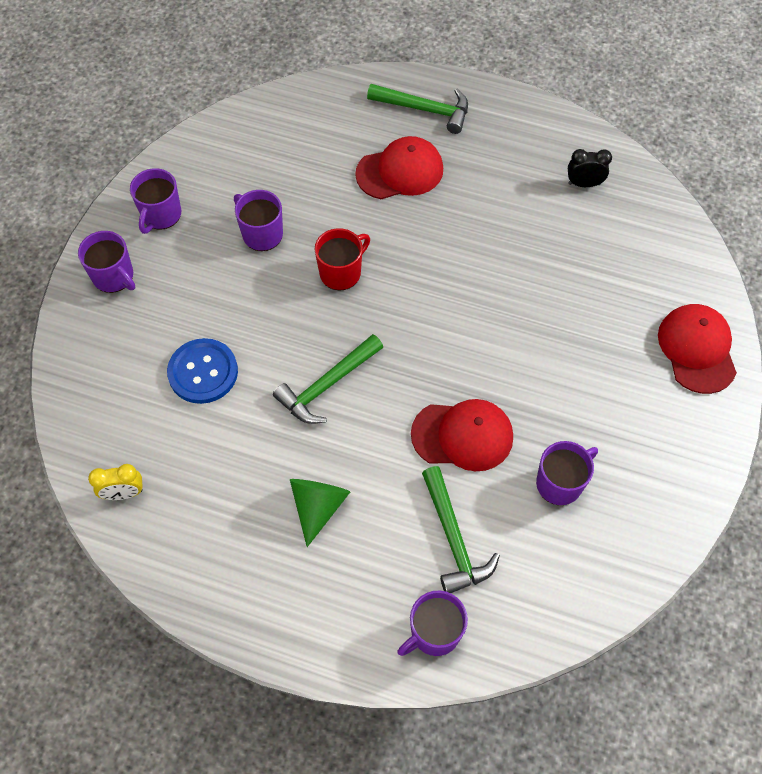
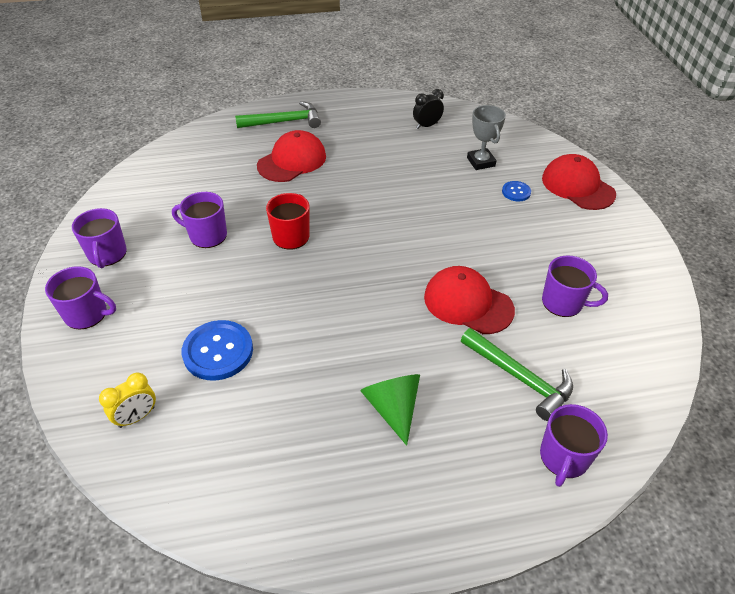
camera: 30 degrees left, 15 degrees down
(124, 493) = (200, 487): yellow clock -> yellow clock (137, 417)
(327, 385) = (335, 315): green hammer -> none
(462, 435) = (468, 303): red cap -> red cap turned 120 degrees counterclockwise
(560, 483) = (563, 302): purple mug -> purple mug turned 90 degrees clockwise
(609, 265) = (481, 162): none -> grey trophy
(618, 324) = (516, 192): none -> blue button

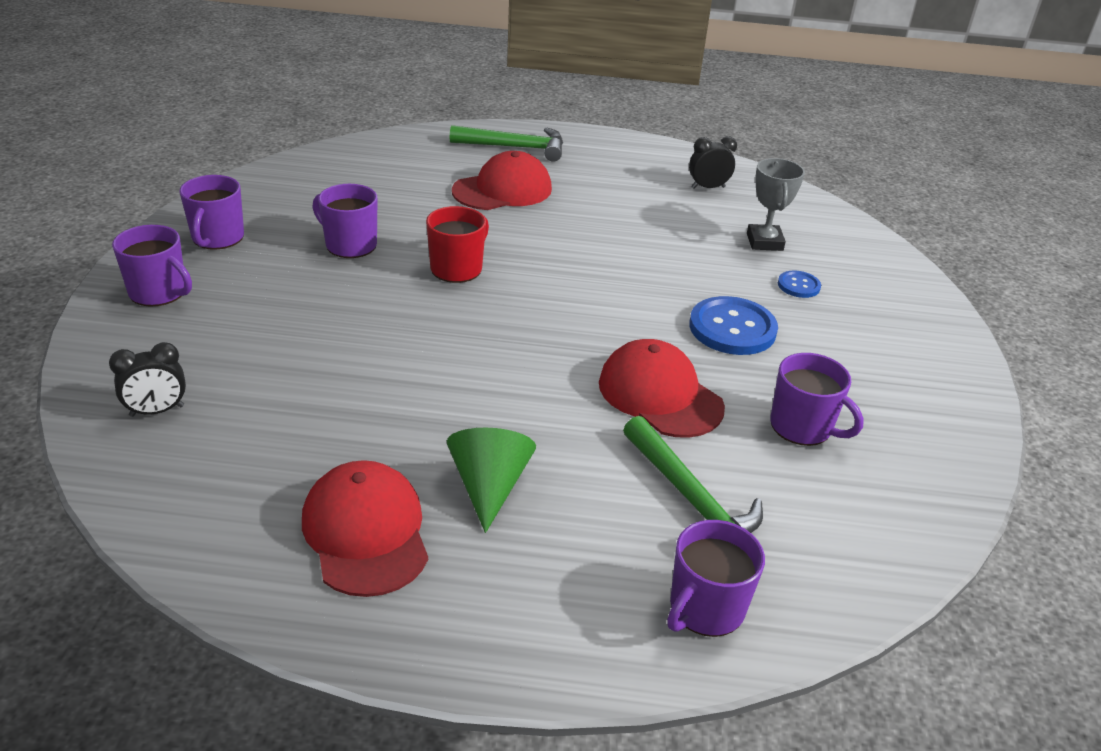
camera: 15 degrees right, 10 degrees down
(137, 417) = (157, 411): yellow clock -> black clock
(218, 351) = (295, 368): blue button -> blue button (732, 328)
(577, 186) = (896, 298): red cap -> red cap (366, 532)

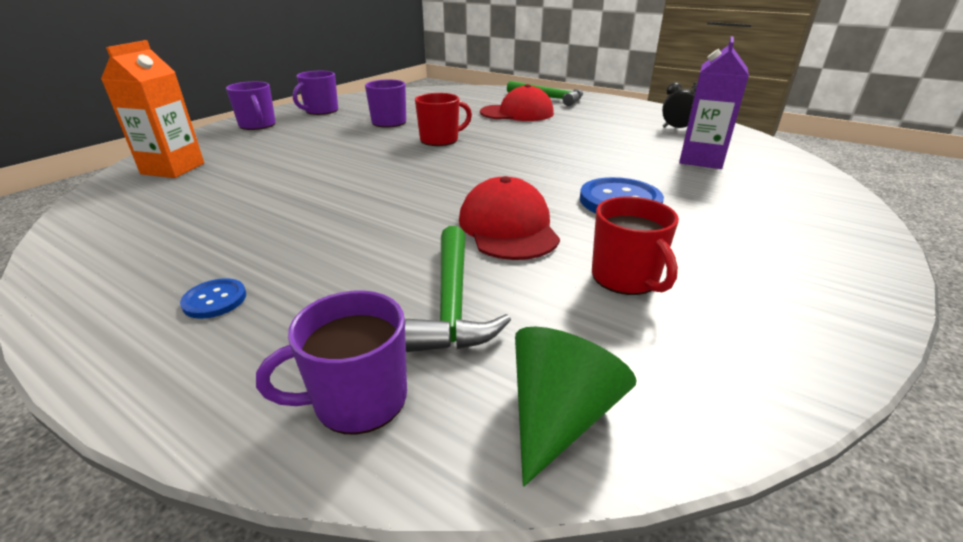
camera: 30 degrees right, 5 degrees down
(157, 411) = (173, 169): black clock -> orange carton
(366, 532) = (179, 254): red cap -> none
(489, 486) = (300, 250): green cone -> green cone (558, 416)
(764, 242) = (701, 160): grey trophy -> purple carton
(798, 286) = (711, 187): blue button -> blue button (215, 300)
(802, 427) = (625, 278): purple mug -> red mug

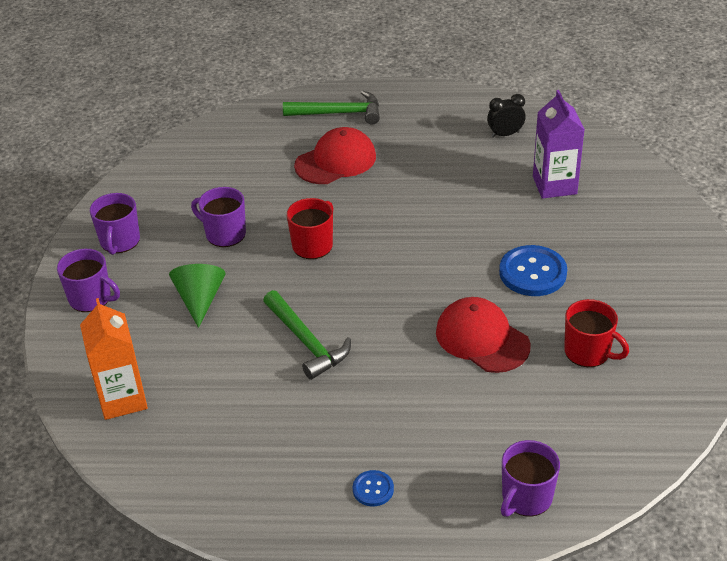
camera: 30 degrees left, 10 degrees up
(452, 302) = (510, 419): green hammer -> green hammer (306, 342)
(558, 416) = (619, 457): green cone -> green cone (200, 300)

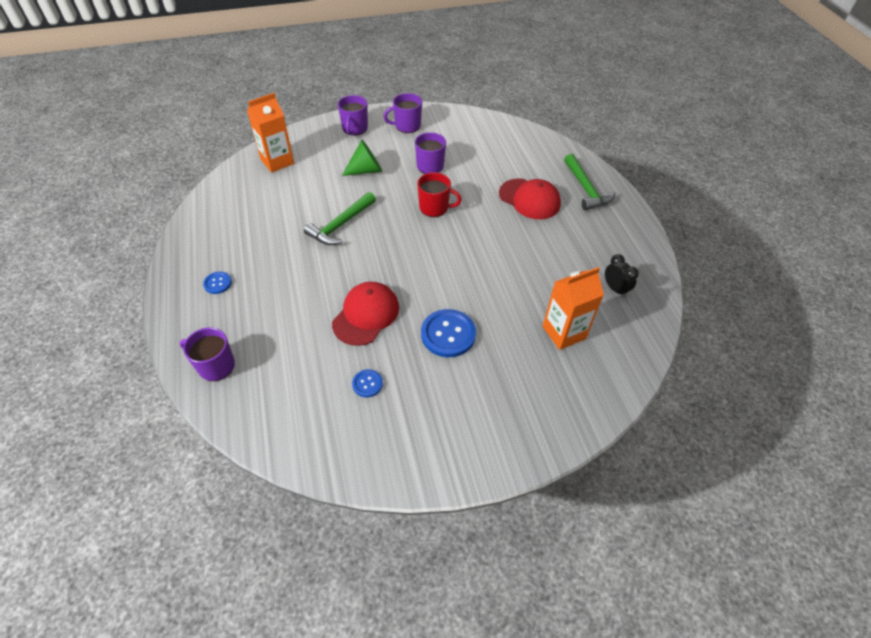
camera: 70 degrees right, 10 degrees up
(554, 185) = (564, 332): purple carton -> orange carton
(588, 352) = (367, 384): red mug -> blue button

